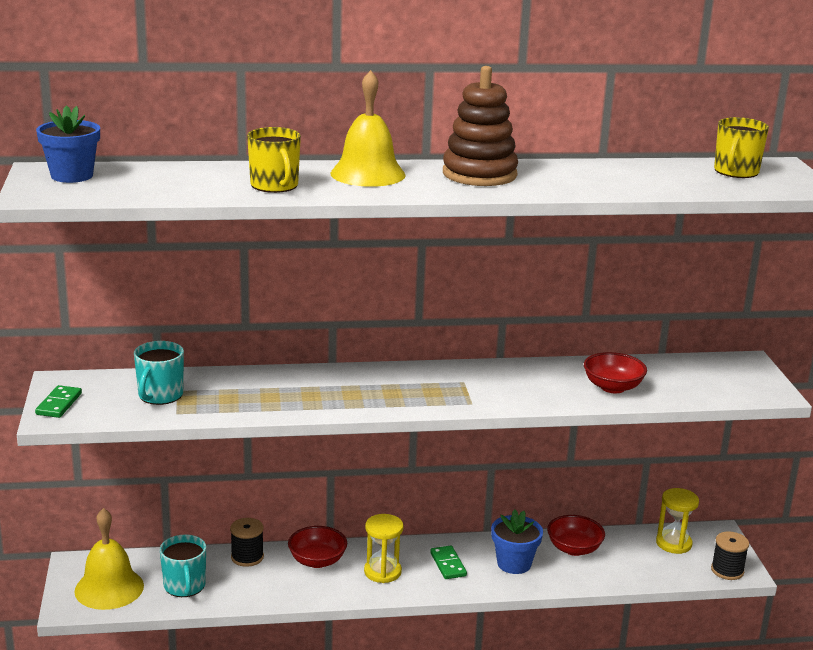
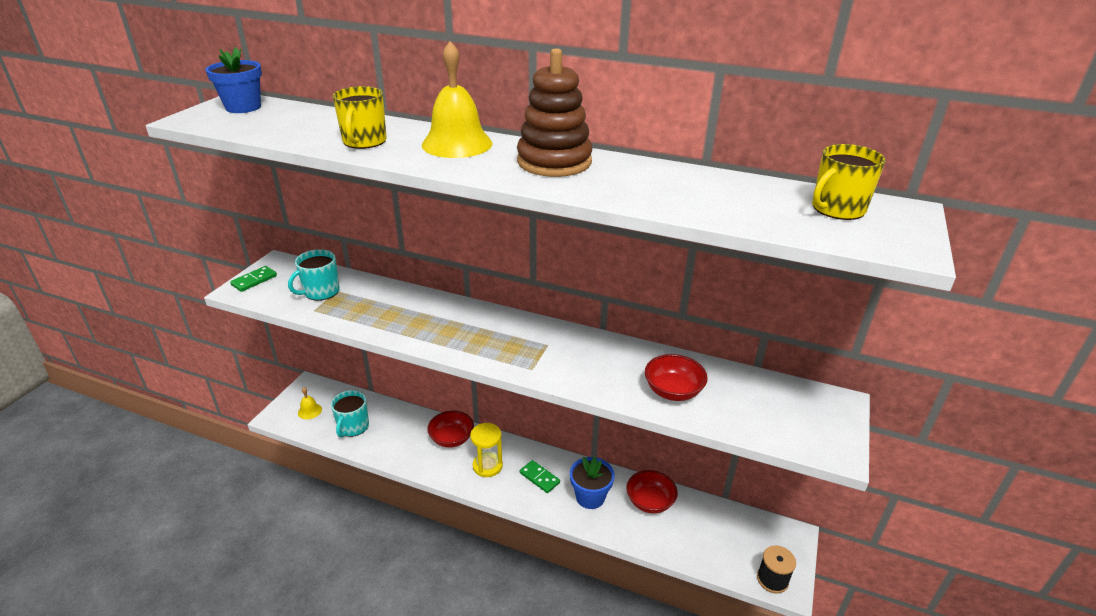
camera: 30 degrees right, 10 degrees up
(109, 588) = (309, 411): yellow bell -> yellow bell, size x0.48
(247, 557) = (410, 418): black spool -> none
(448, 564) = (539, 478): green domino -> green domino turned 60 degrees counterclockwise
(673, 543) = (742, 530): yellow hourglass -> none

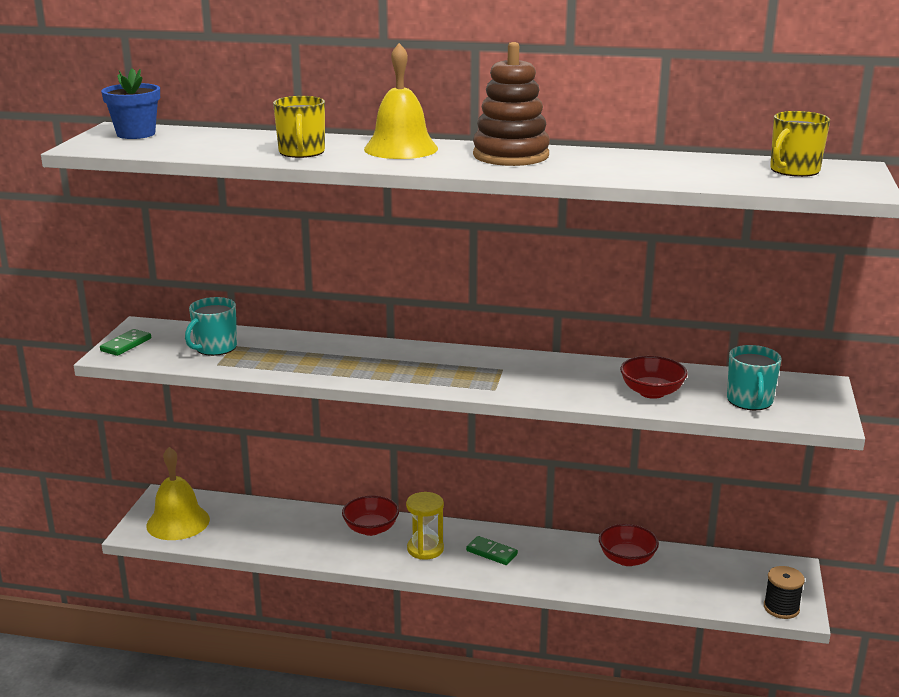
camera: 10 degrees left, 10 degrees down
(309, 411) = (178, 522): yellow bell -> yellow bell, size x2.09
(353, 427) = (241, 531): turquoise mug -> turquoise mug (750, 401)
(590, 497) = (557, 563): blue flower pot -> none

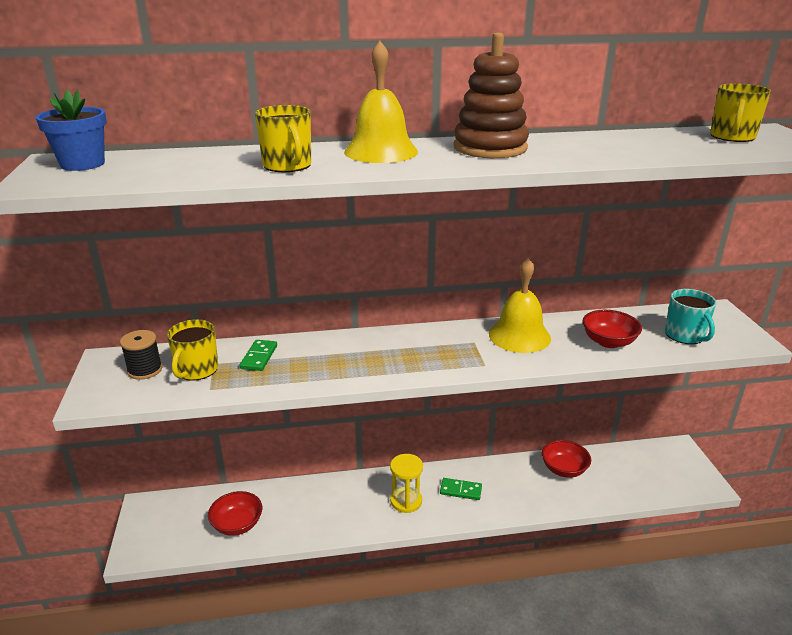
camera: 20 degrees left, 5 degrees up
(126, 345) = (100, 384): green domino -> green domino (259, 357)
(178, 522) = (170, 530): yellow bell -> yellow bell (519, 336)
(215, 348) = (196, 370): turquoise mug -> yellow mug
(371, 529) = (350, 492): red bowl -> red bowl (237, 524)
(781, 608) = (695, 485): black spool -> black spool (145, 370)

